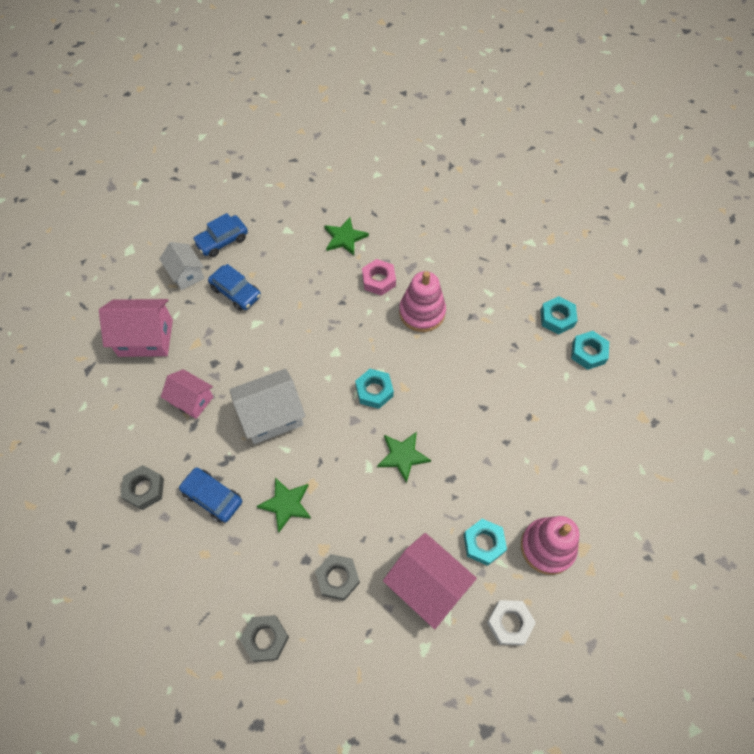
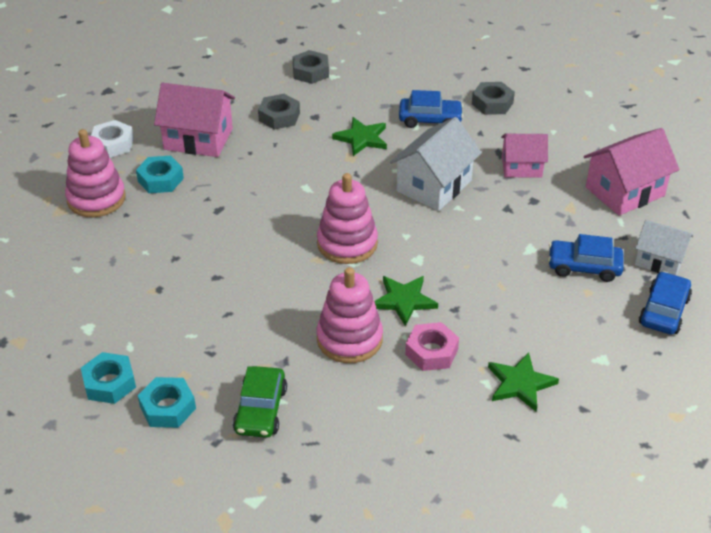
camera: 150 degrees right, 20 degrees down
(374, 391) = (347, 244): turquoise nut -> pink stacking toy
(403, 456) = (278, 207): green star -> green star (403, 300)
(502, 291) = (261, 410): none -> green car

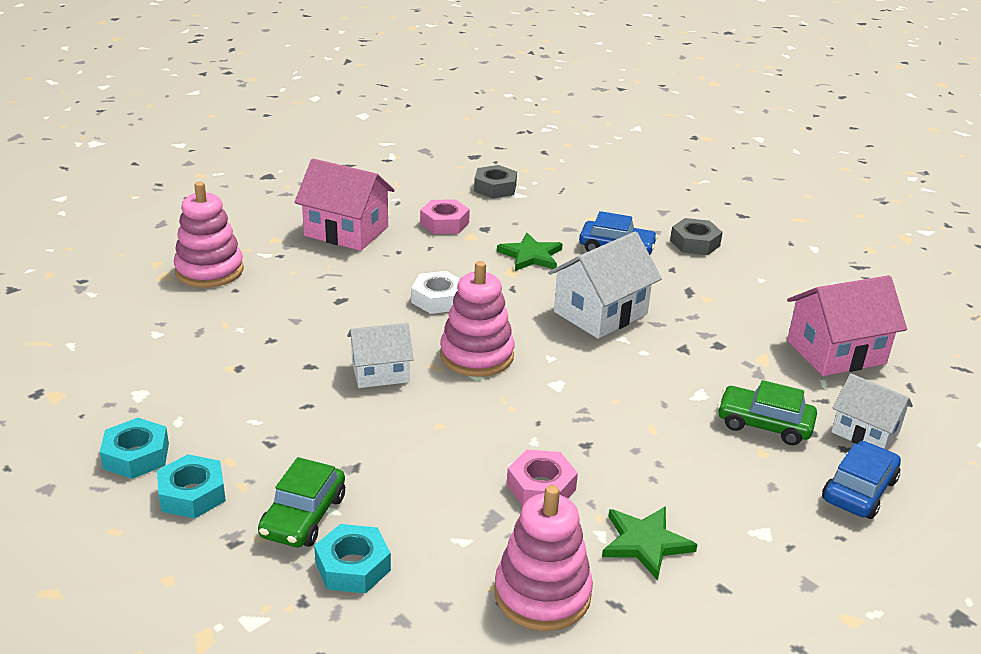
camera: 10 degrees right, 10 degrees down
(113, 144) = (251, 223): white nut -> white nut (438, 299)
(160, 180) = (288, 263): turquoise nut -> turquoise nut (353, 566)
(275, 273) = (380, 372): none -> white house
(279, 117) = (444, 223): grey nut -> pink nut
(349, 339) = (443, 456): pink stacking toy -> pink stacking toy (542, 594)
(403, 300) = (524, 425): green star -> none
(521, 167) = (712, 309): pink house -> none
(584, 267) = (764, 424): blue car -> green car

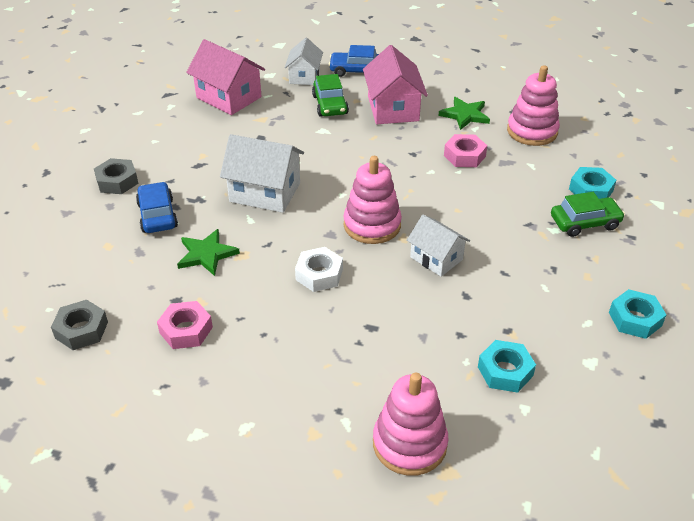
camera: 120 degrees left, 10 degrees up
(192, 494) = (626, 273): turquoise nut -> turquoise nut (505, 371)
(346, 231) = (255, 389): pink house -> pink house (393, 108)

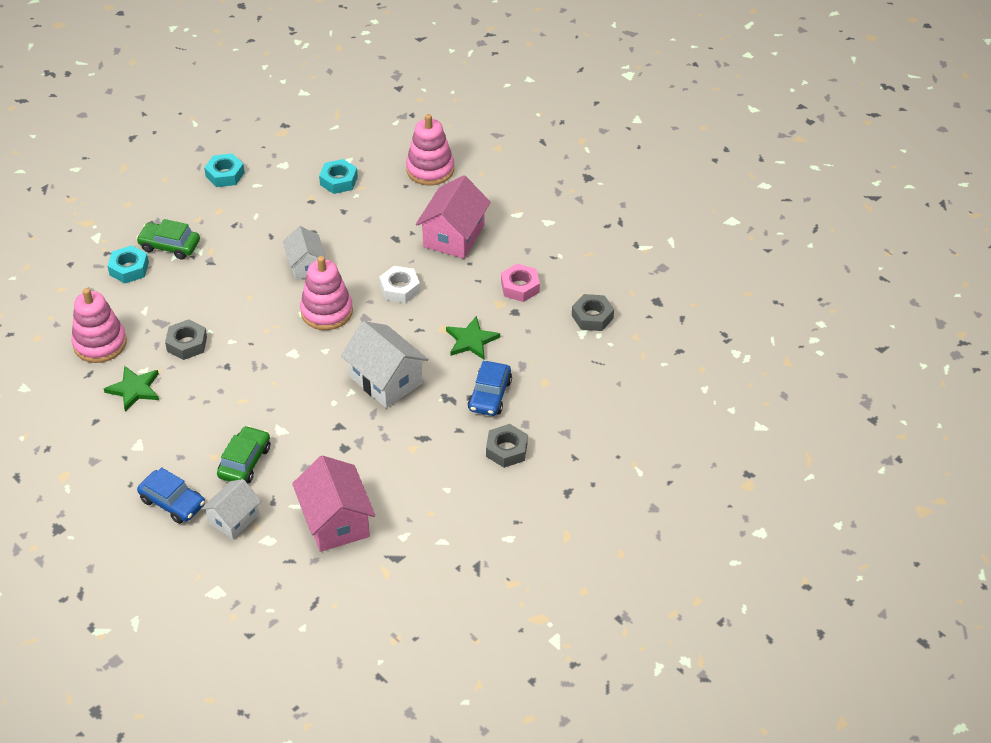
camera: 150 degrees left, 5 degrees up
(393, 108) = (190, 428): pink house -> pink house (454, 236)
(464, 156) = (187, 344): pink nut -> grey nut

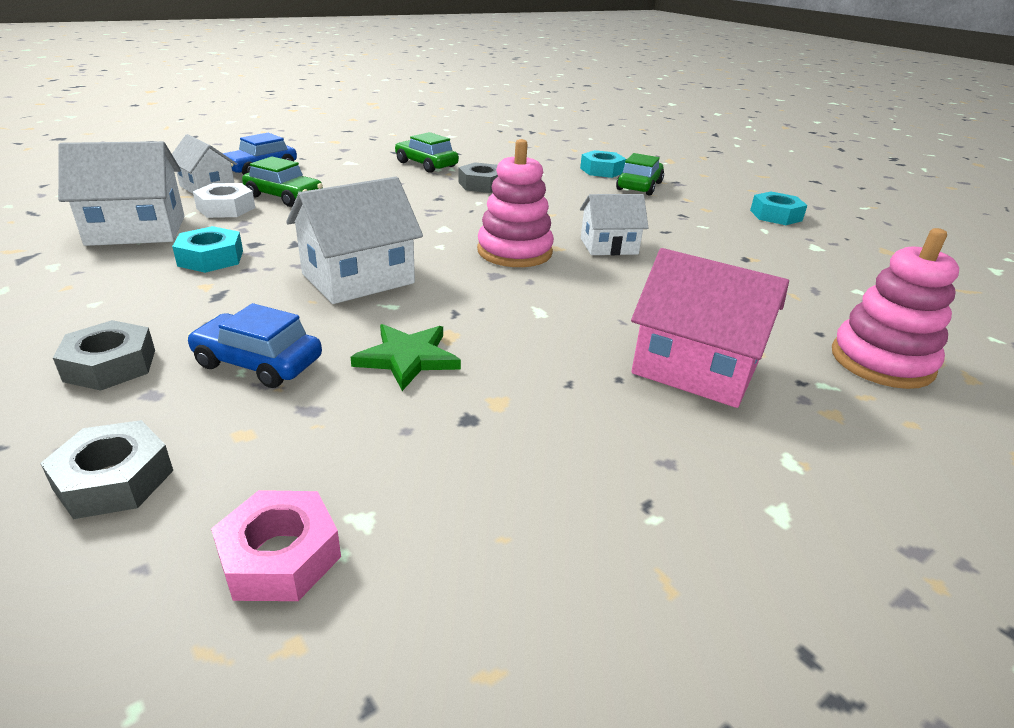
camera: 95 degrees right, 15 degrees down
(100, 343) = (495, 157): pink stacking toy -> none
(134, 389) = (426, 164): green star -> green car
(336, 521) = (136, 230): pink house -> white house
(338, 181) = (801, 279): turquoise nut -> turquoise nut (211, 258)
(400, 289) = (554, 305): white nut -> white nut (226, 208)
(520, 287) = (543, 435): pink nut -> pink nut (280, 556)
(592, 317) = (412, 550): grey nut -> grey nut (114, 480)

